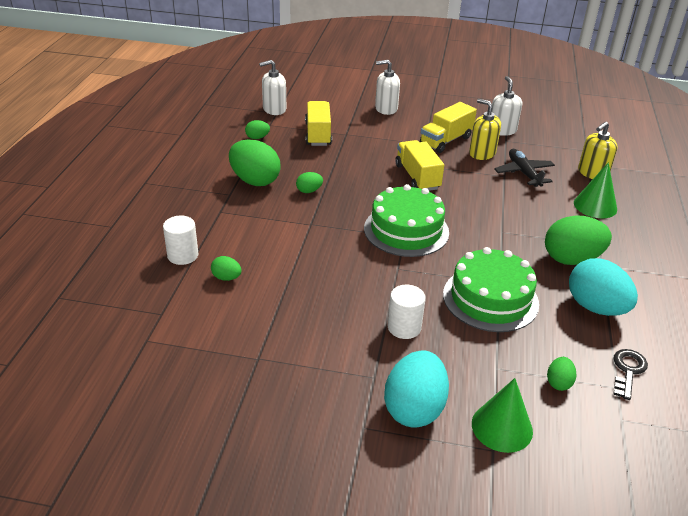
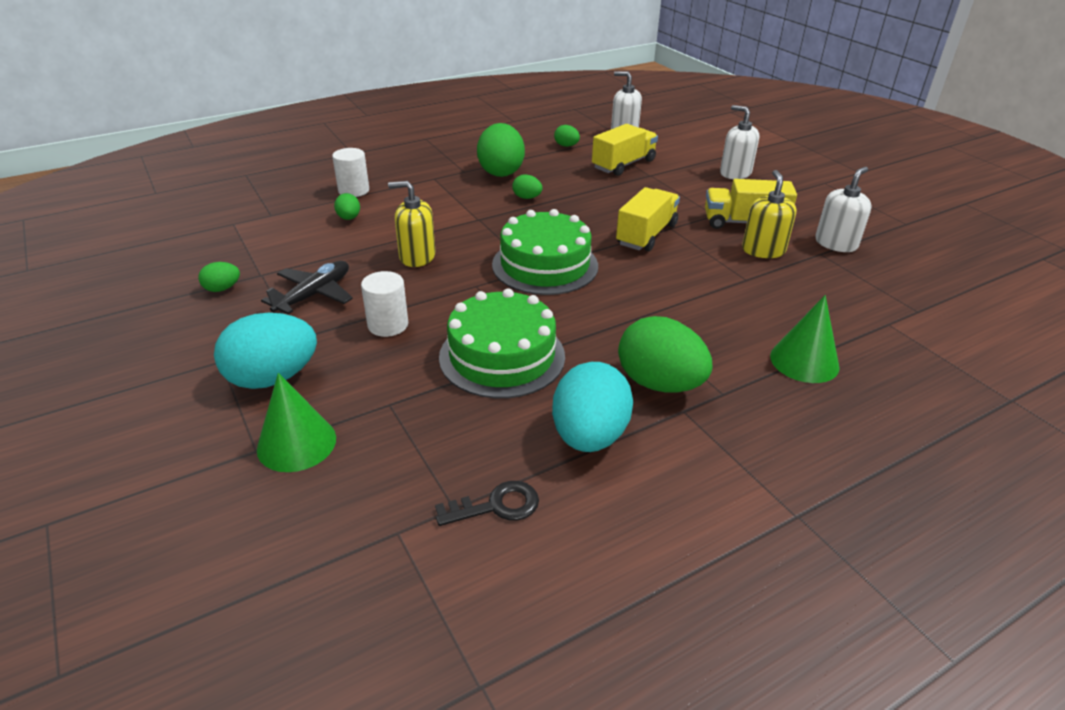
camera: 50 degrees right, 0 degrees up
(524, 173) = (776, 288): black plane -> black plane (314, 295)
(558, 383) = (412, 457): green egg -> green egg (222, 288)
(592, 173) = (874, 334): yellow soap dispenser -> yellow soap dispenser (417, 257)

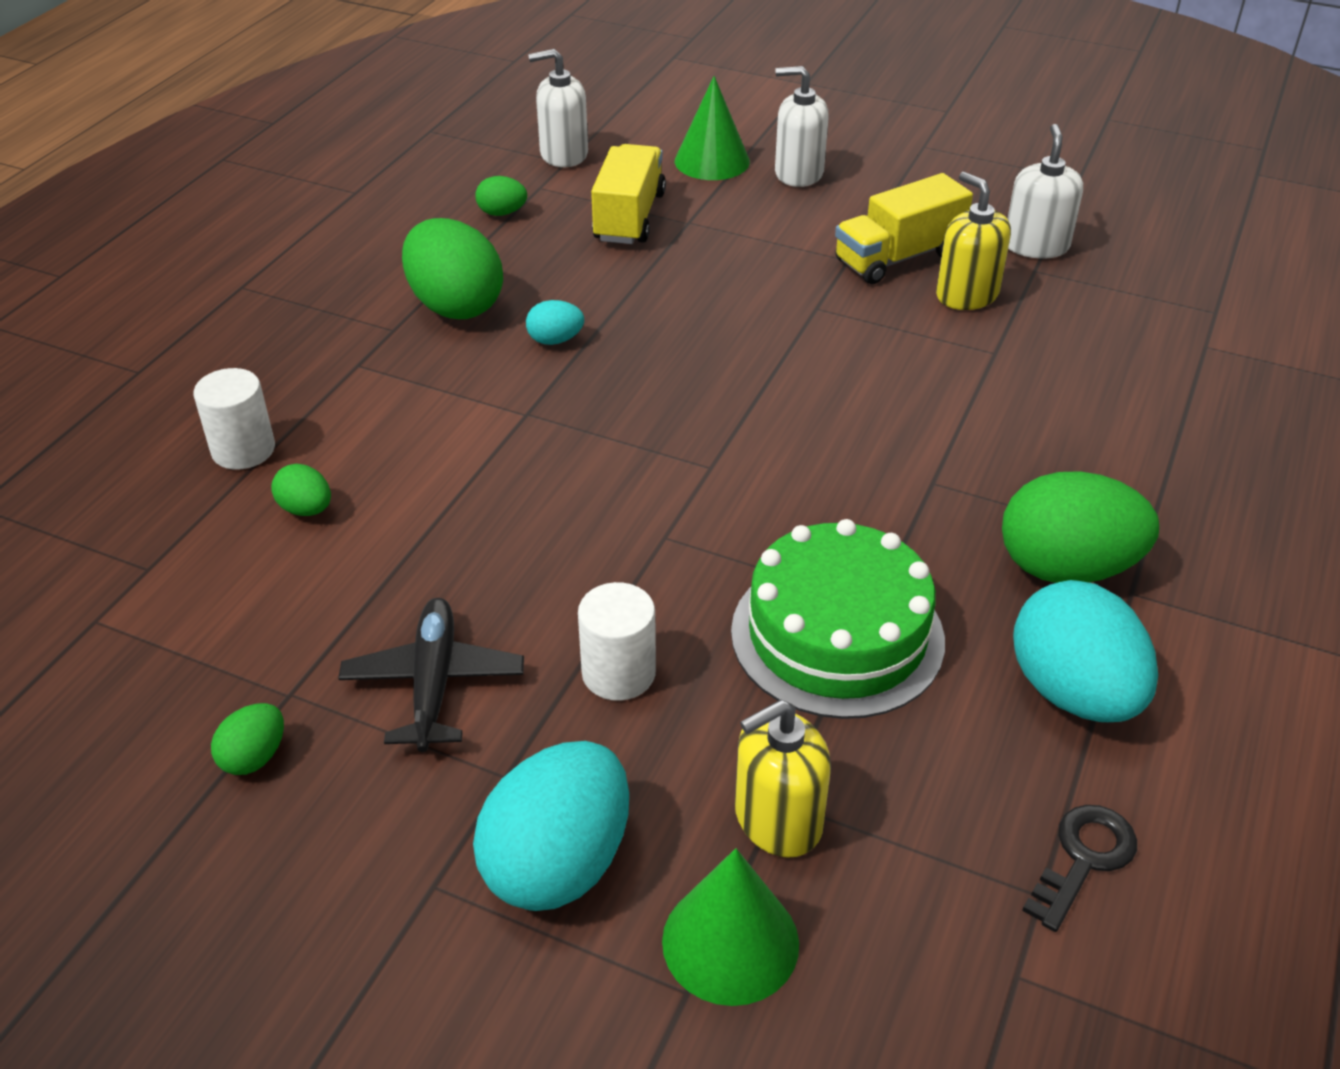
camera: 35 degrees left, 5 degrees up
(417, 257) = (514, 529): yellow soap dispenser -> yellow soap dispenser (777, 819)
(527, 198) = (555, 340): green egg -> turquoise egg
(545, 265) = (721, 452): green cake -> none
(646, 235) = (798, 334): yellow truck -> none
(804, 361) = (1179, 447): green cone -> green cone (712, 161)

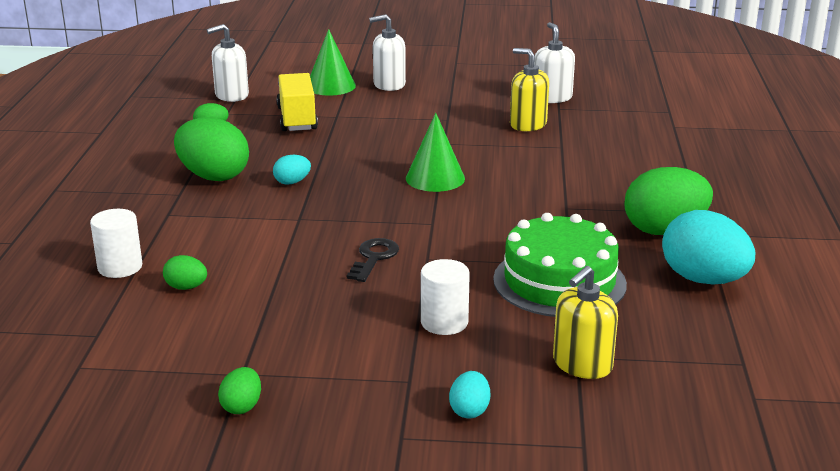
camera: 20 degrees left, 15 degrees down
(433, 683) = (333, 350): black plane -> none
(558, 863) = (469, 410): turquoise egg -> turquoise egg, size x0.47
(730, 942) = (593, 420): green cone -> green cone (435, 178)
(898, 258) = (476, 114): yellow truck -> none
(1083, 858) = (755, 344): black key -> black key (374, 258)

